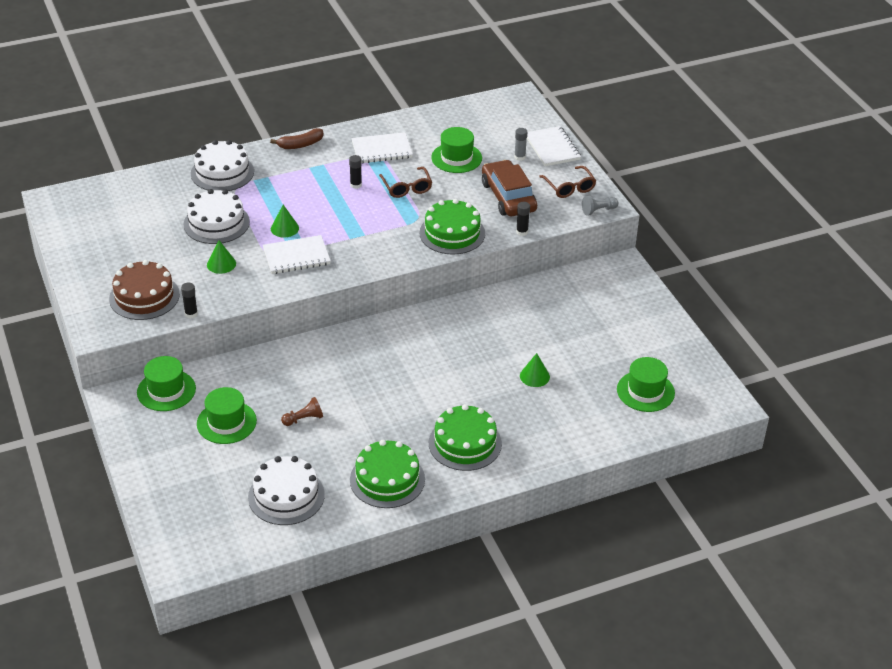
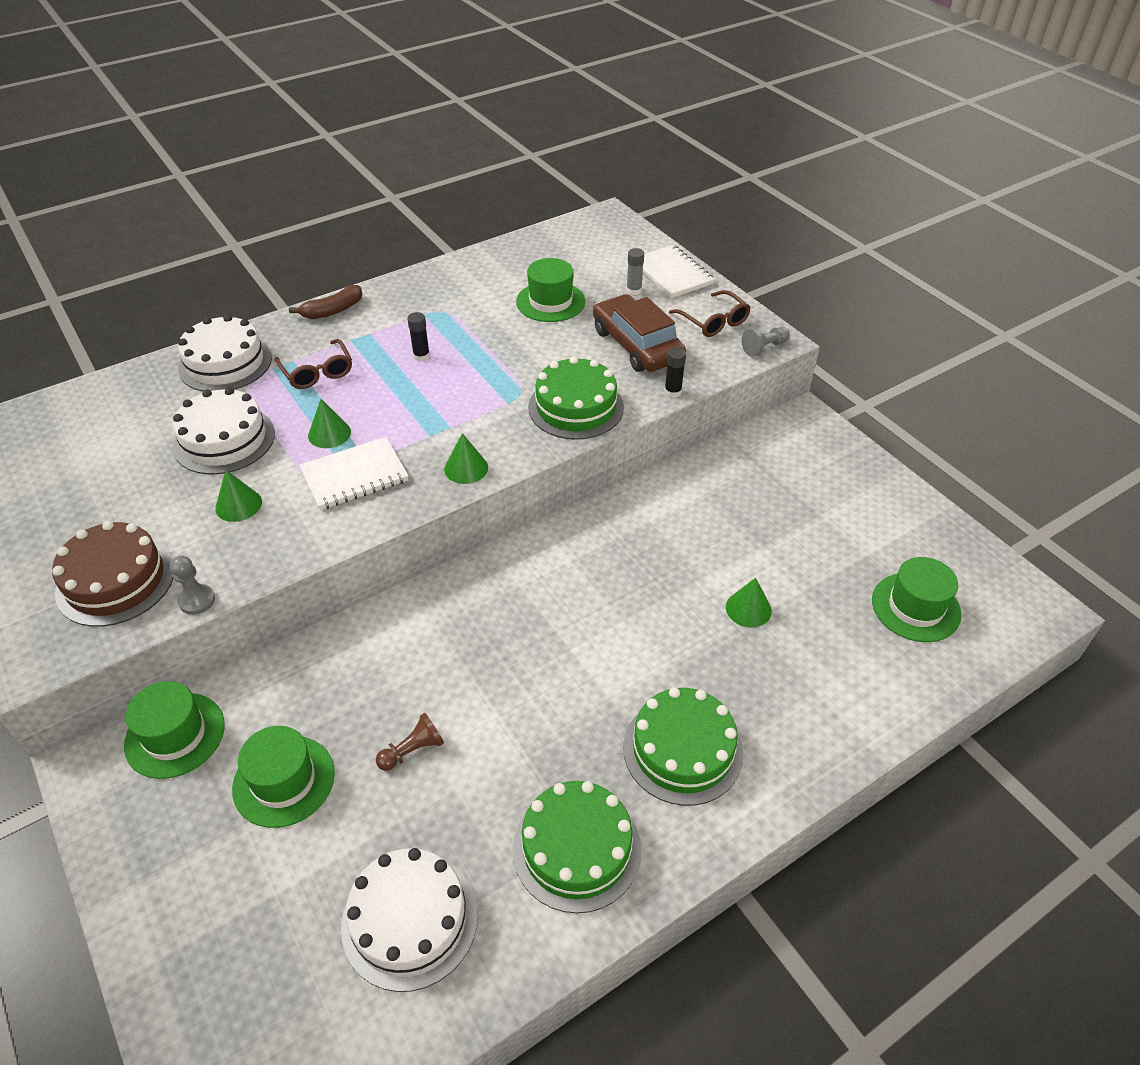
camera: 10 degrees left, 5 degrees up
(191, 314) = (197, 600): black glue stick -> grey pawn
(369, 262) = (466, 468): none -> green cone
(382, 150) = (447, 304): white notebook -> none
(406, 187) = (493, 350): brown glasses -> brown glasses (317, 372)

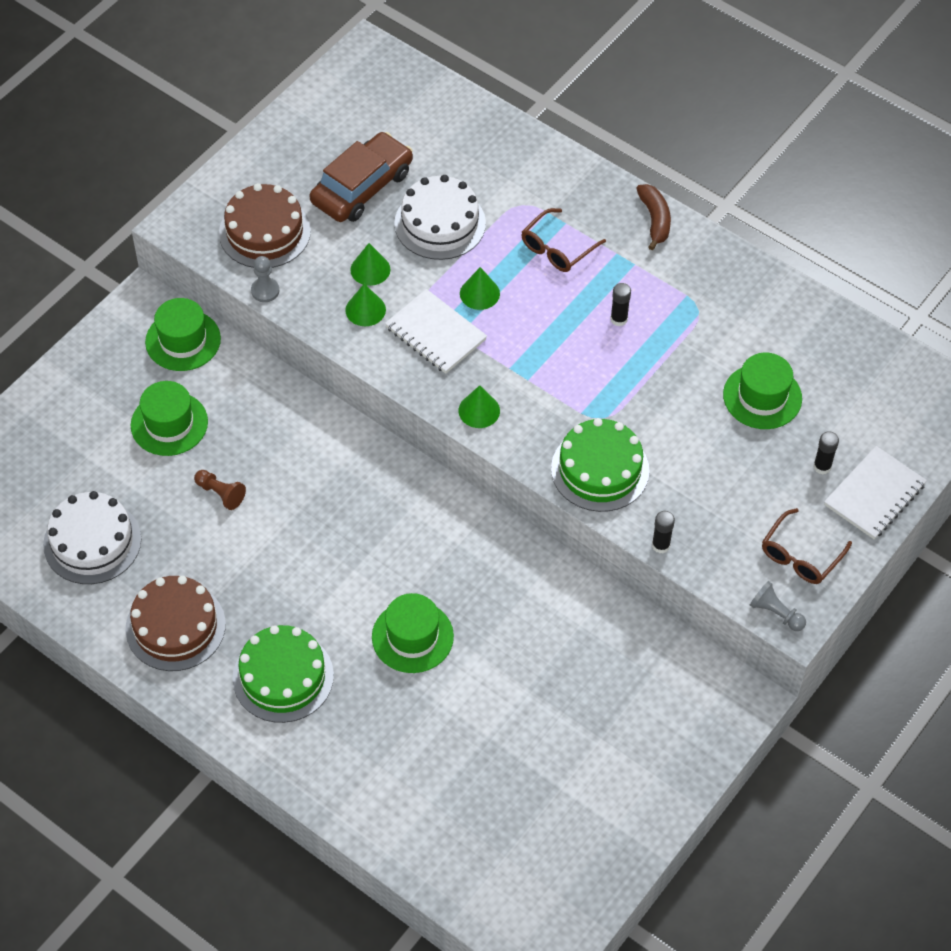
camera: 70 degrees right, 10 degrees up
(225, 363) = (538, 175): white cake -> none
(333, 311) = (655, 220): brown banana -> brown banana turned 135 degrees counterclockwise
(576, 848) = (175, 626): green cake -> brown cake
(634, 290) = (822, 466): grey glue stick -> black glue stick
(637, 345) = (724, 495): brown car -> brown car (362, 187)
(748, 609) = (450, 696): green cone -> green cone (365, 310)
(915, 607) = (506, 837): green hat -> green hat (412, 637)

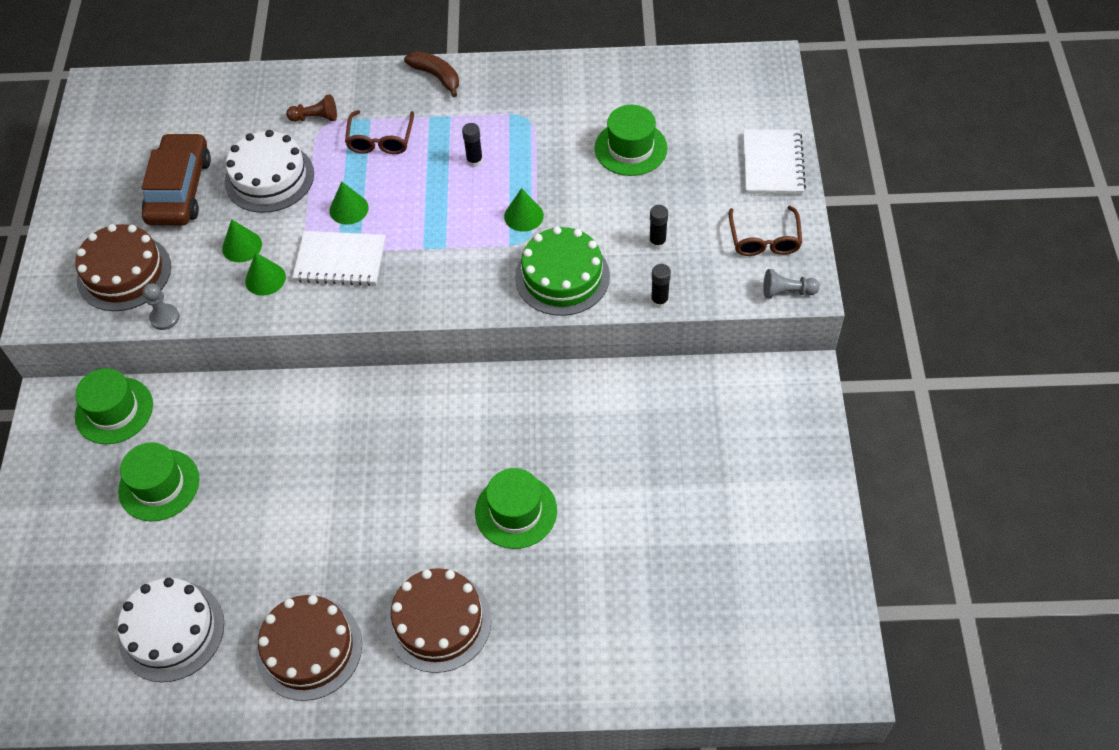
camera: 35 degrees left, 0 degrees up
(220, 493) = (254, 511): brown pawn -> brown pawn (315, 118)
(283, 677) = (439, 621): green cake -> brown cake
(479, 410) = (428, 295): green cone -> green cone (523, 216)
(822, 466) = (718, 168): black glue stick -> black glue stick (657, 242)

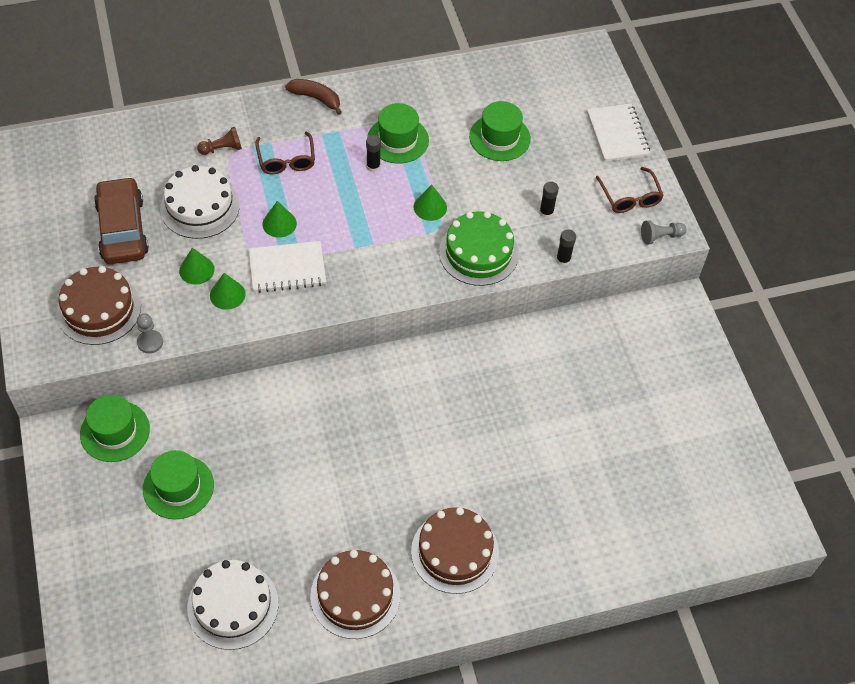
camera: 20 degrees left, 0 degrees up
(516, 511) = (488, 451): green hat -> green hat (398, 140)

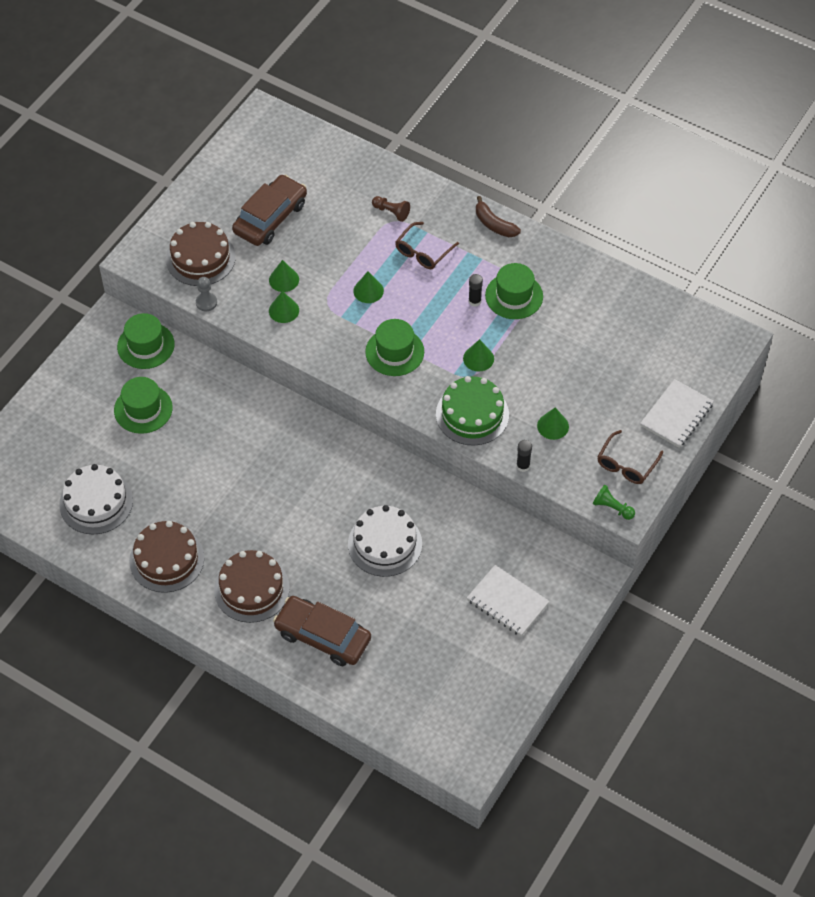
camera: 50 degrees right, 0 degrees up
(200, 207) = (332, 240): white cake -> white cake (385, 544)
(287, 268) = (338, 324): white notebook -> white notebook (507, 602)
(316, 98) = (494, 224): brown banana -> brown banana turned 150 degrees clockwise
(499, 137) = (587, 350): green hat -> green hat (394, 352)
(546, 212) = (553, 426): black glue stick -> green cone
(556, 536) = (323, 636): none -> brown car
(660, 237) = (612, 508): grey pawn -> green pawn

